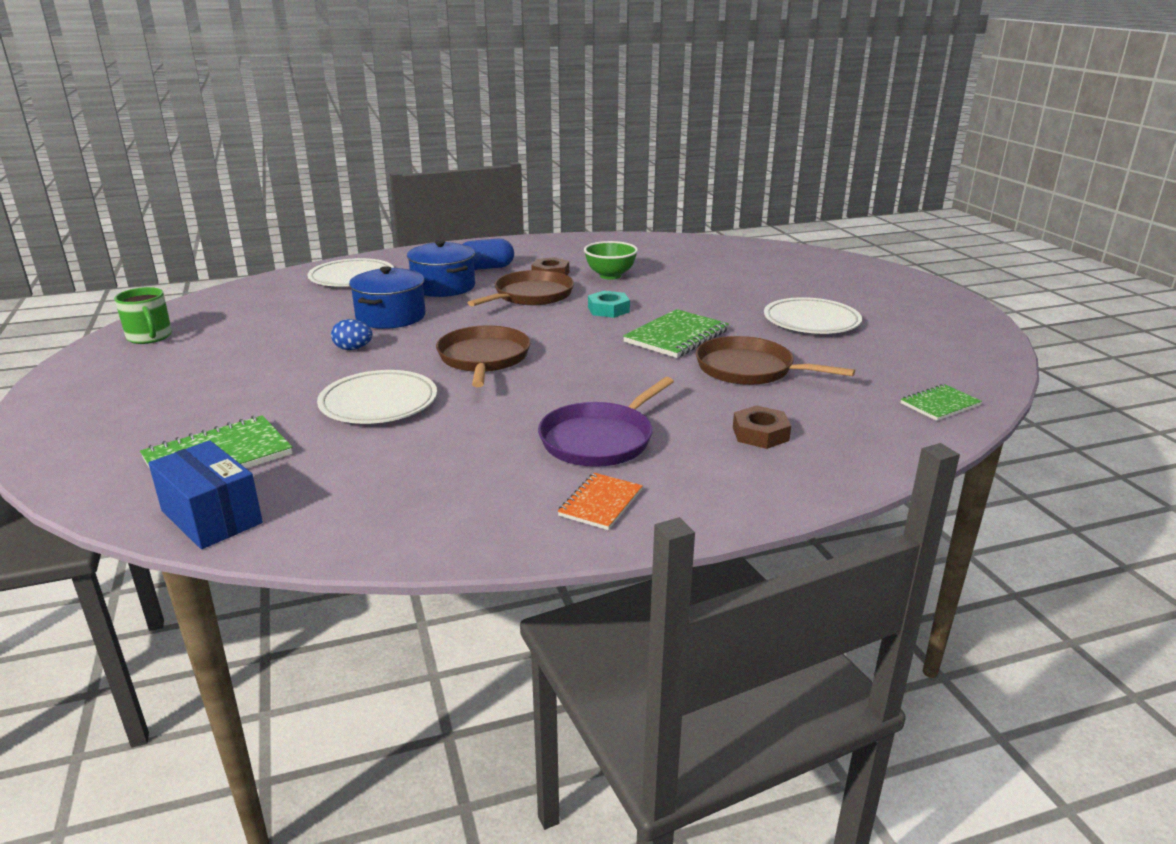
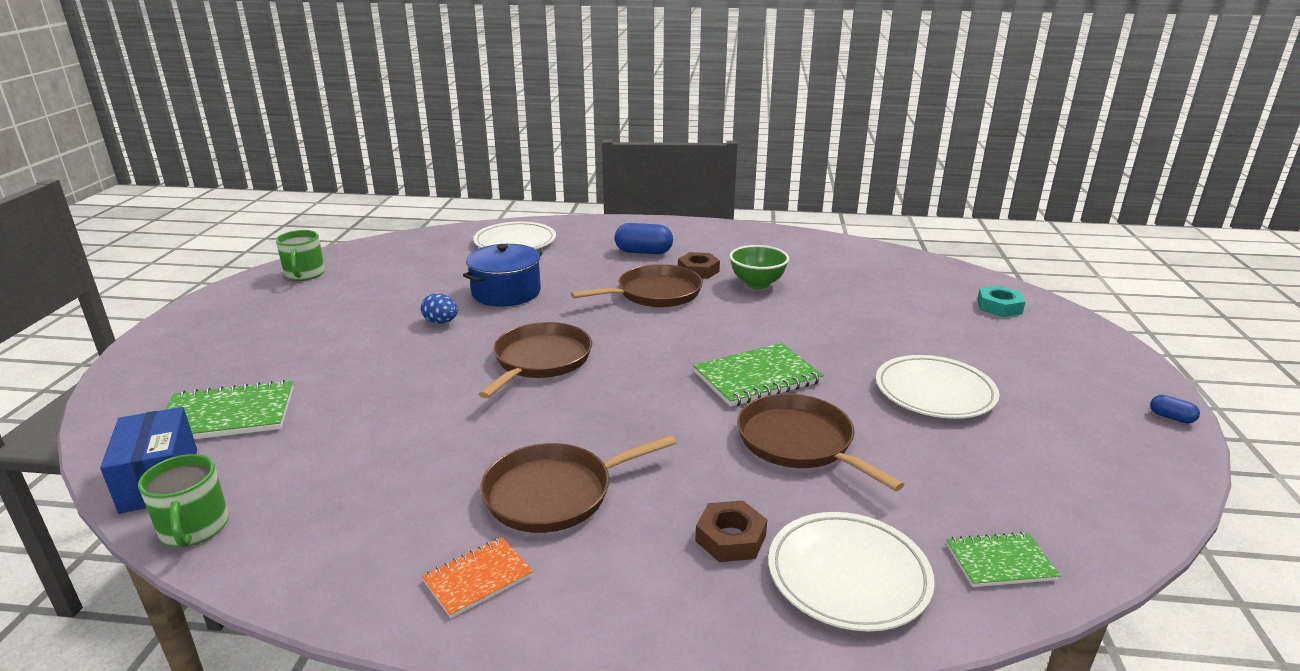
camera: 25 degrees right, 0 degrees up
(299, 539) = (194, 528): none -> green mug
(378, 403) = (402, 390): white plate -> white plate (848, 575)
(443, 287) = (584, 267): blue pot -> none
(600, 439) = (555, 493): purple pan -> brown pan
(608, 309) = (716, 326): turquoise nut -> turquoise nut (999, 307)
(967, 307) = (1171, 417): none -> blue capsule

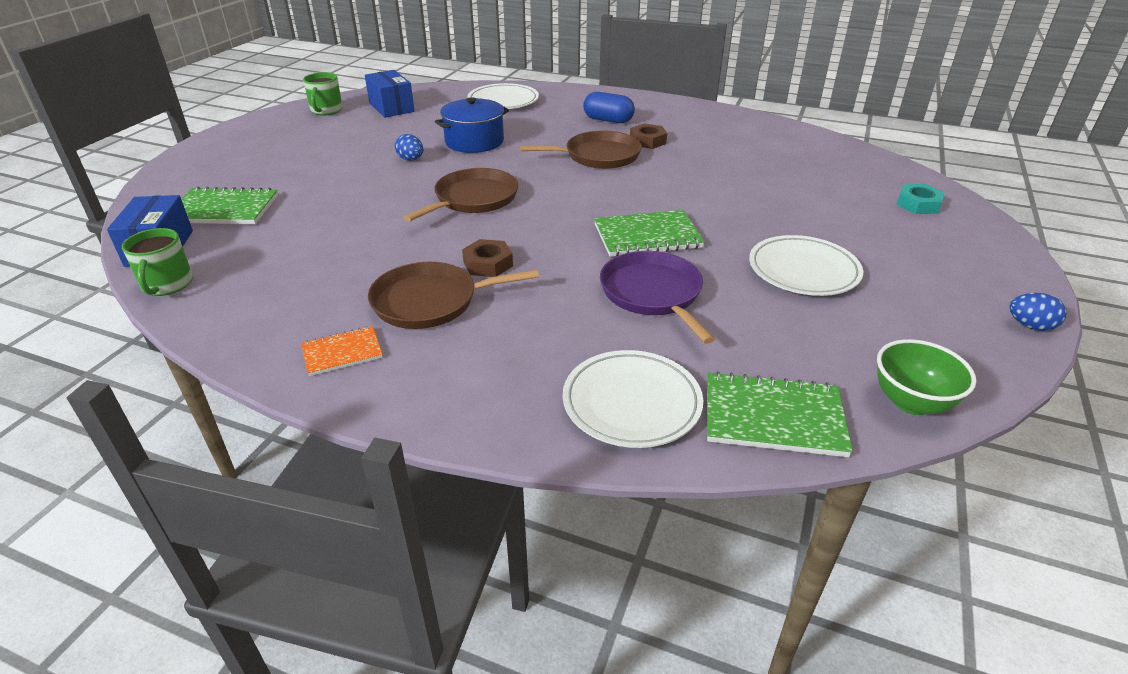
camera: 15 degrees right, 10 degrees up
(385, 262) = (391, 107): none -> blue box
(730, 538) = (550, 358): brown nut -> brown nut (488, 264)
(757, 284) = (694, 158): green bowl -> green bowl (911, 402)
(799, 442) = (653, 294): brown pan -> purple pan
(1000, 562) = (773, 417): green notebook -> green notebook, size x1.67
(1171, 417) = (1030, 326): blue capsule -> blue egg

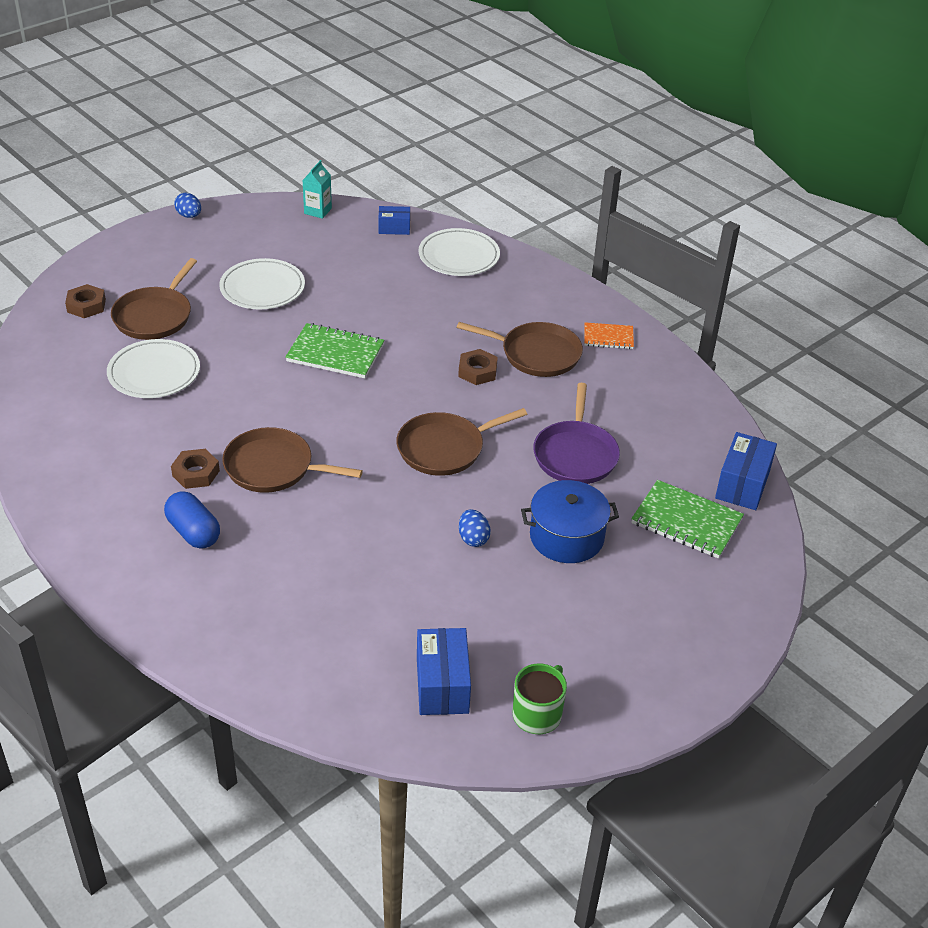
camera: 155 degrees left, 5 degrees up
(167, 285) = (730, 437): green mug -> none
(474, 141) = (383, 548): blue pot -> blue pot (566, 537)
(503, 101) = (279, 638): white plate -> white plate (154, 373)
(653, 294) = (382, 308): purple pan -> purple pan (575, 454)
(773, 417) = (394, 228): green notebook -> blue box
(850, 215) = (155, 316): none -> brown pan
(911, 402) = (318, 211): green bowl -> turquoise carton
(918, 204) = (86, 305): turquoise nut -> brown nut

